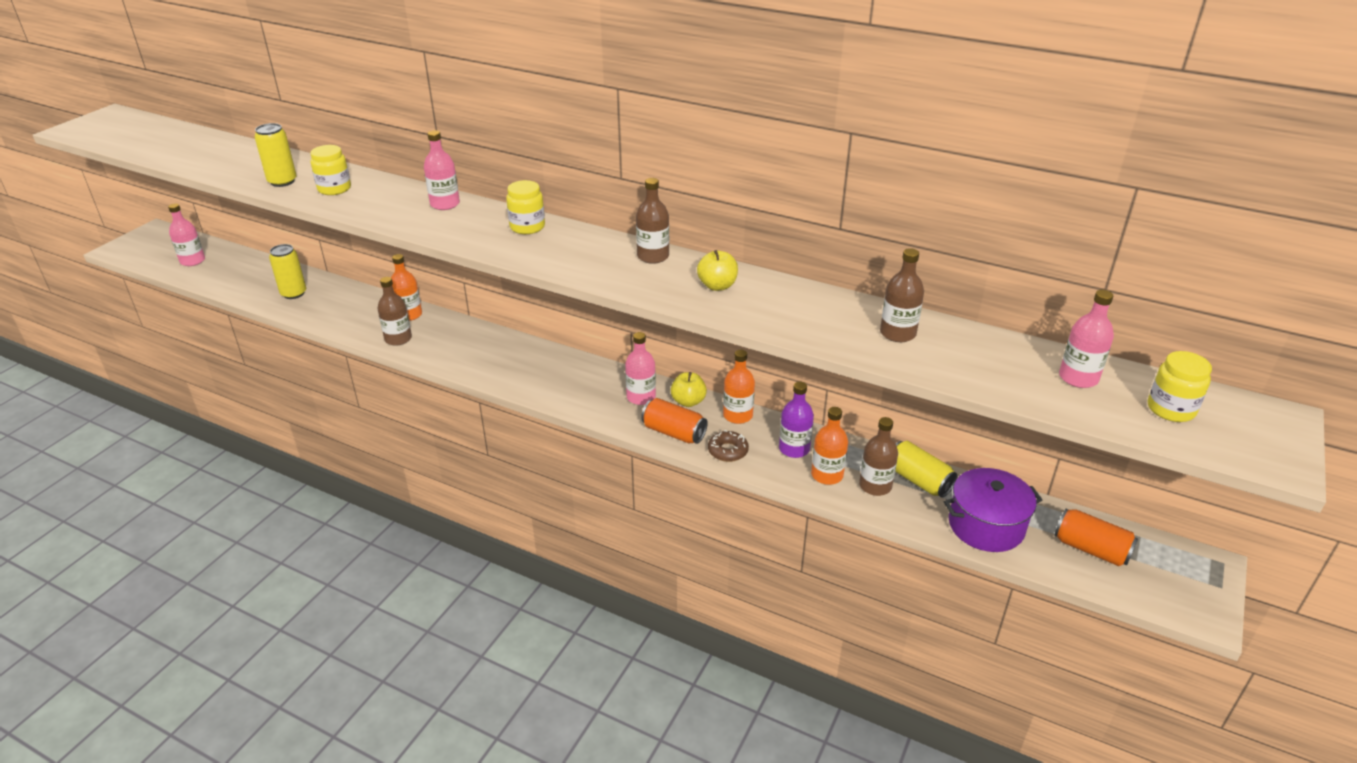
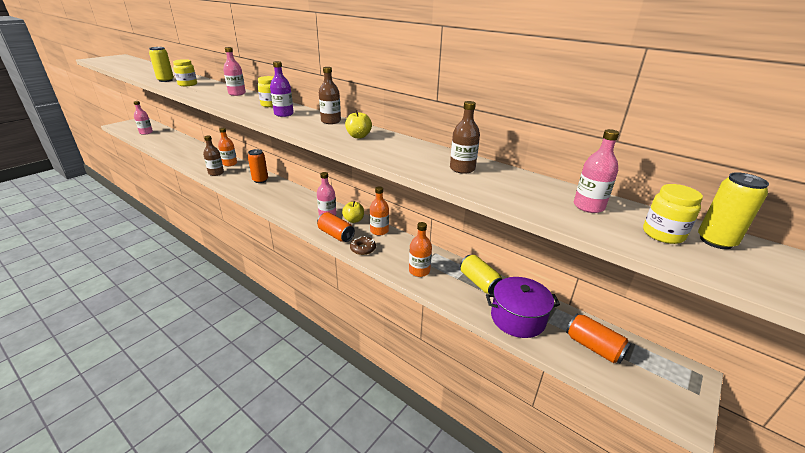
camera: 10 degrees right, 5 degrees down
(293, 293) = (181, 149): yellow can -> yellow can (716, 241)
(487, 343) = (260, 180): none -> orange can
(794, 449) = (405, 253): purple bottle -> purple bottle (284, 114)
(875, 486) = (448, 282): brown bottle -> none

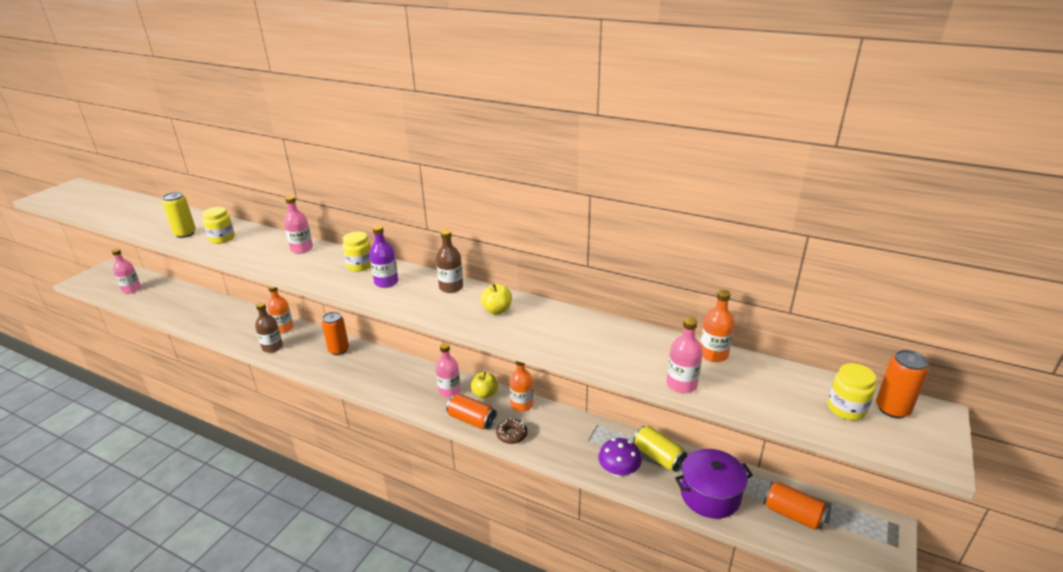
camera: 10 degrees left, 0 degrees up
(419, 271) = (587, 454): orange bottle -> orange bottle (713, 354)
(441, 287) = (618, 471): none -> purple mushroom
(462, 169) = (632, 347): brown bottle -> none
(588, 206) = (772, 383): pink bottle -> pink bottle (681, 384)
(716, 241) = (892, 409): yellow can -> orange can

